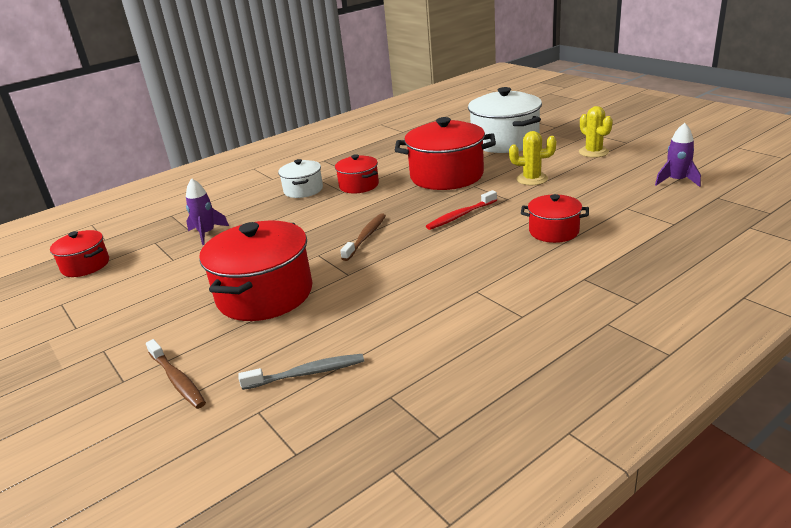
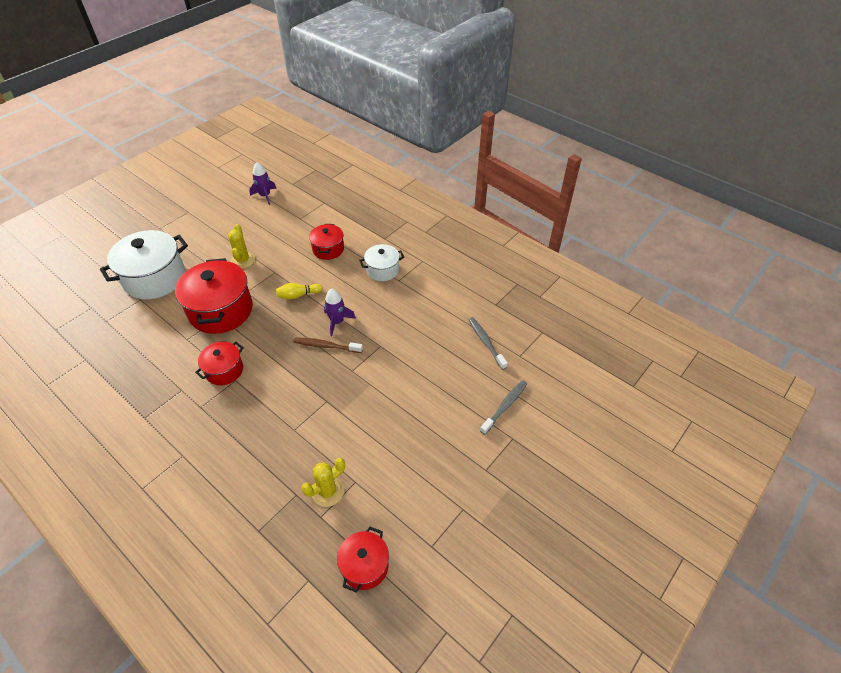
camera: 105 degrees left, 20 degrees up
(177, 380) = (505, 406): brown toothbrush -> grey toothbrush
(207, 233) = (307, 472): purple rocket -> purple rocket (337, 322)
(265, 294) = (408, 389): red pot -> none
(303, 190) = (222, 415): white pot -> white pot (382, 270)
(460, 215) = (298, 295): red toothbrush -> yellow bowling pin
(593, 152) = (201, 228): yellow cactus -> yellow cactus (328, 491)

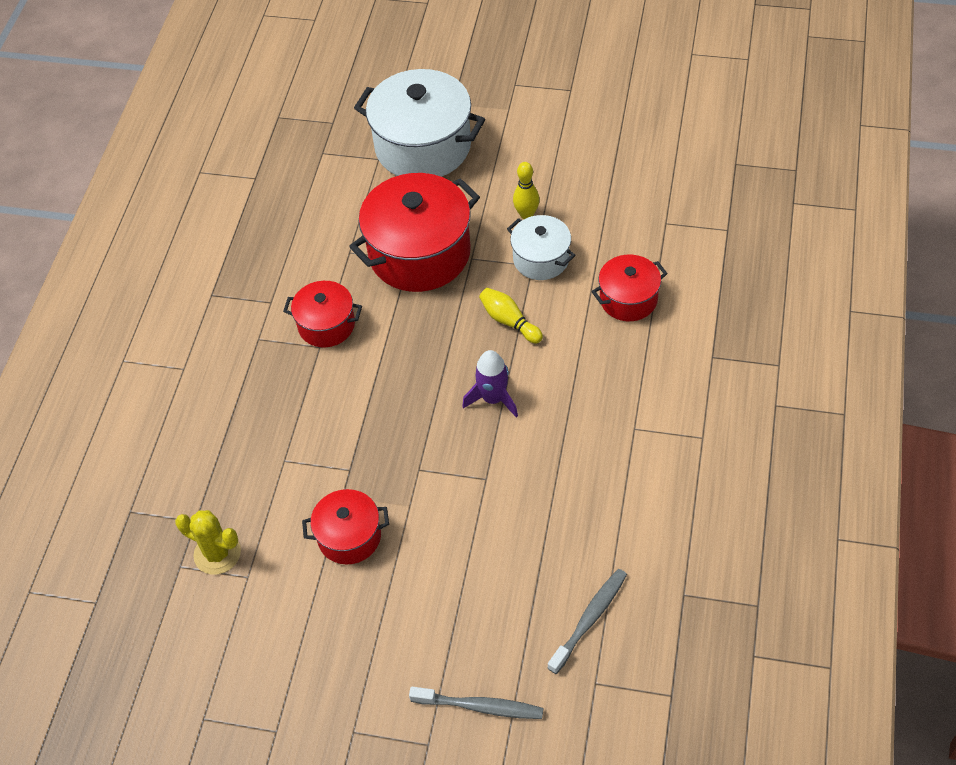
camera: 65 degrees right, 5 degrees up
(243, 260) = (526, 214): yellow cactus -> yellow bowling pin
(265, 196) = (678, 150): purple rocket -> none
(326, 346) = (441, 412): brown toothbrush -> none
(365, 566) = (141, 654): red pot -> red pot (349, 537)
(382, 270) = (639, 395): white pot -> white pot (541, 259)

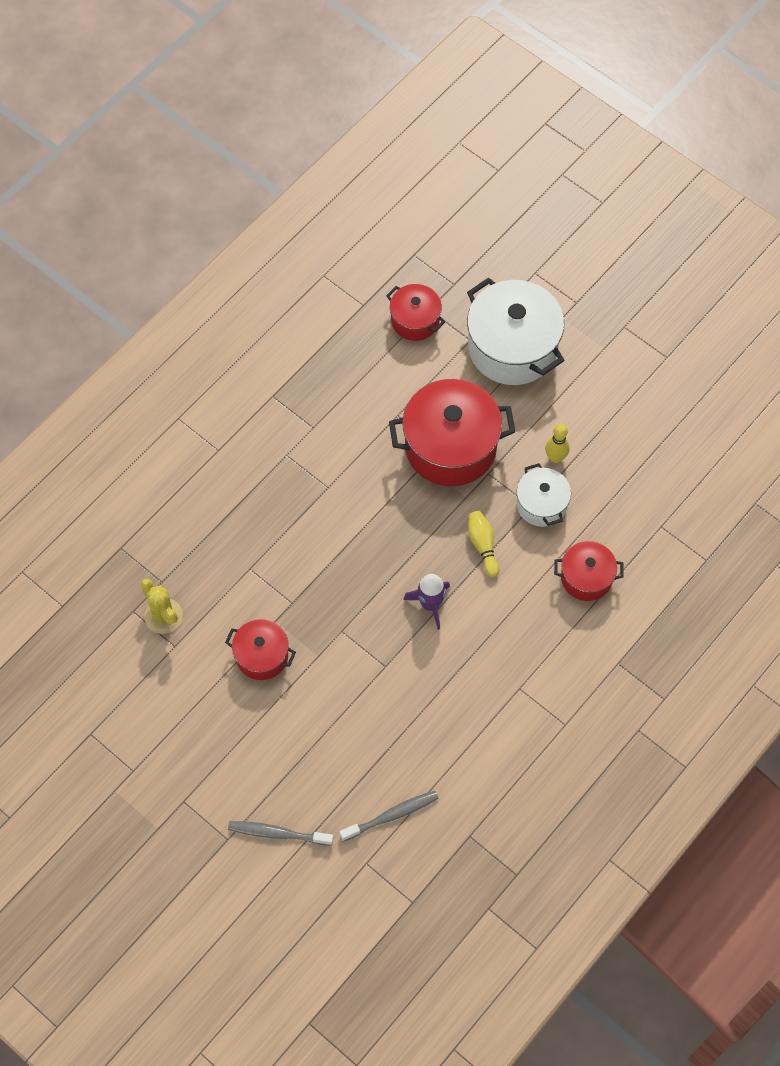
camera: 25 degrees right, 10 degrees up
(326, 325) = (343, 471): red pot -> red pot (415, 320)
(480, 706) = (278, 833): grey toothbrush -> grey toothbrush turned 150 degrees clockwise

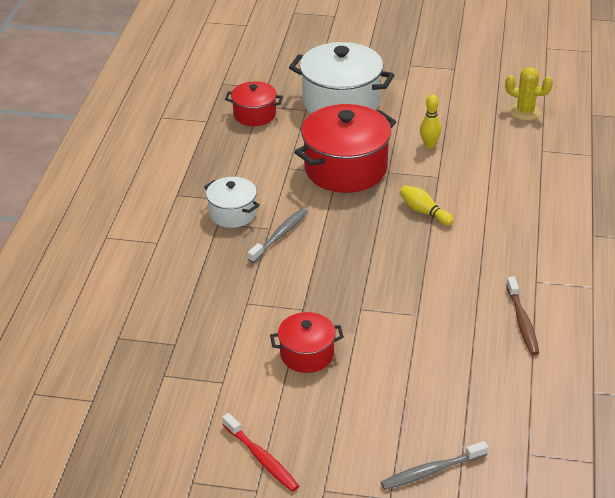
camera: 30 degrees left, 25 degrees down
(156, 742) = (261, 458): none -> red toothbrush
(163, 616) = (195, 366): yellow cactus -> yellow cactus (525, 111)
(391, 815) = (517, 409): grey toothbrush -> grey toothbrush (279, 235)
(430, 604) = (417, 262): purple rocket -> none
(470, 726) = (522, 321): none -> brown toothbrush
(541, 504) = (445, 172): white pot -> white pot (232, 213)
(586, 578) = (519, 198): red pot -> none

